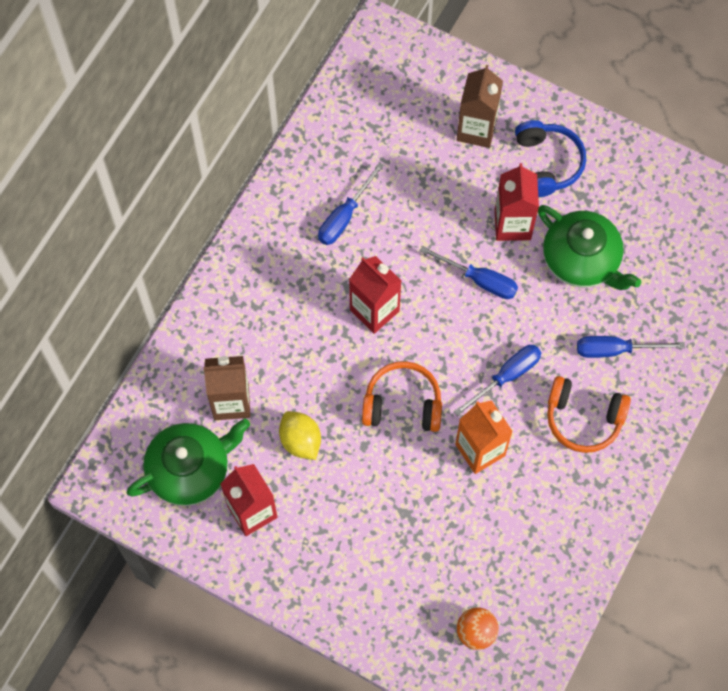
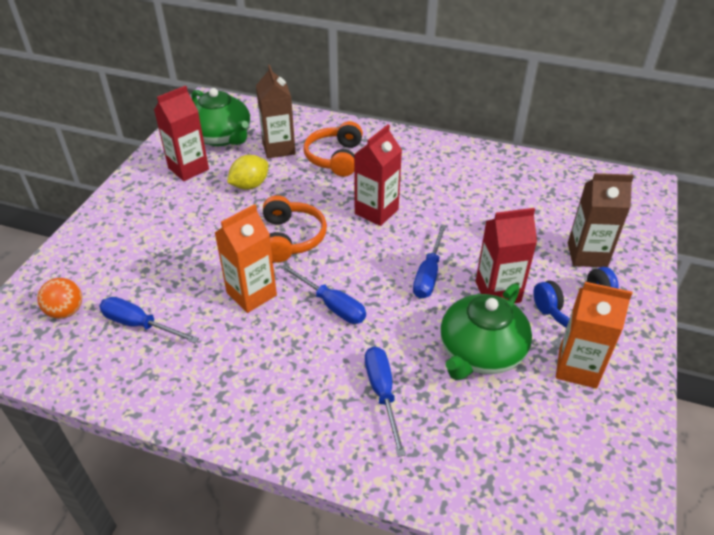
camera: 80 degrees right, 25 degrees down
(344, 216) = (458, 185): blue screwdriver -> blue screwdriver (139, 324)
(583, 418) = (295, 372): orange headphones -> orange headphones (335, 158)
(609, 189) = (577, 368): none -> orange carton

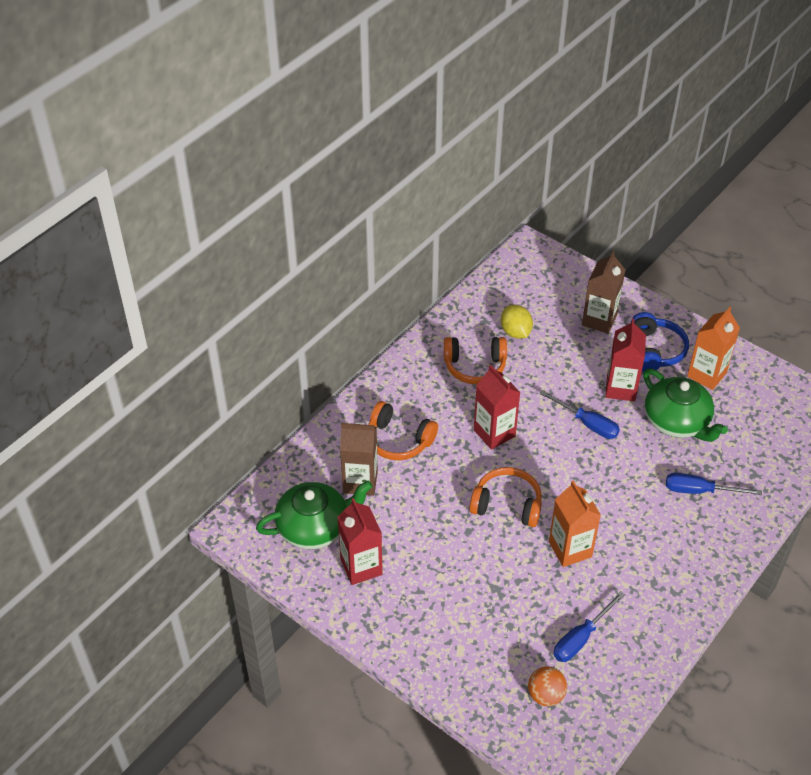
camera: 70 degrees left, 5 degrees up
(250, 185) = (414, 519): yellow lemon -> yellow lemon (515, 332)
(331, 305) = (601, 497): blue screwdriver -> none
(453, 182) = (475, 366): none -> orange headphones

